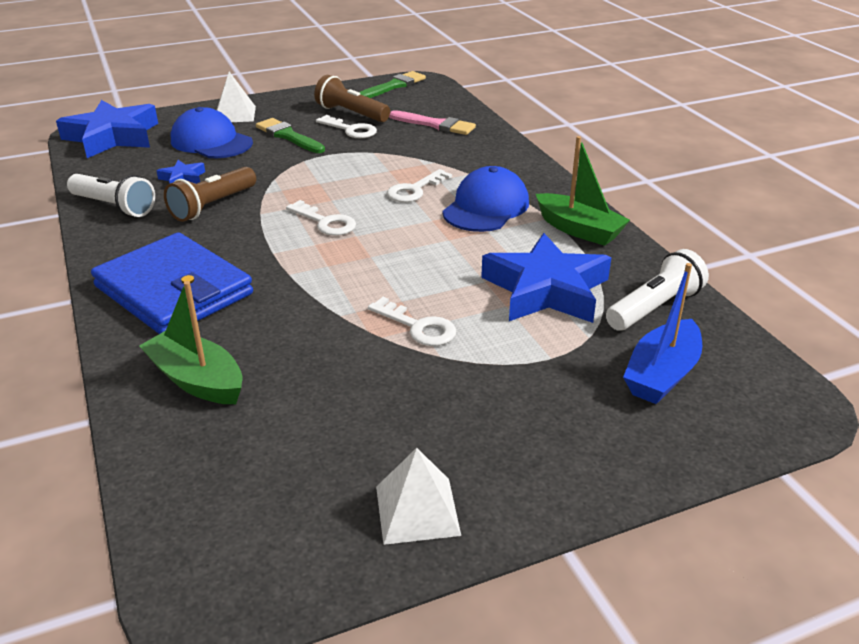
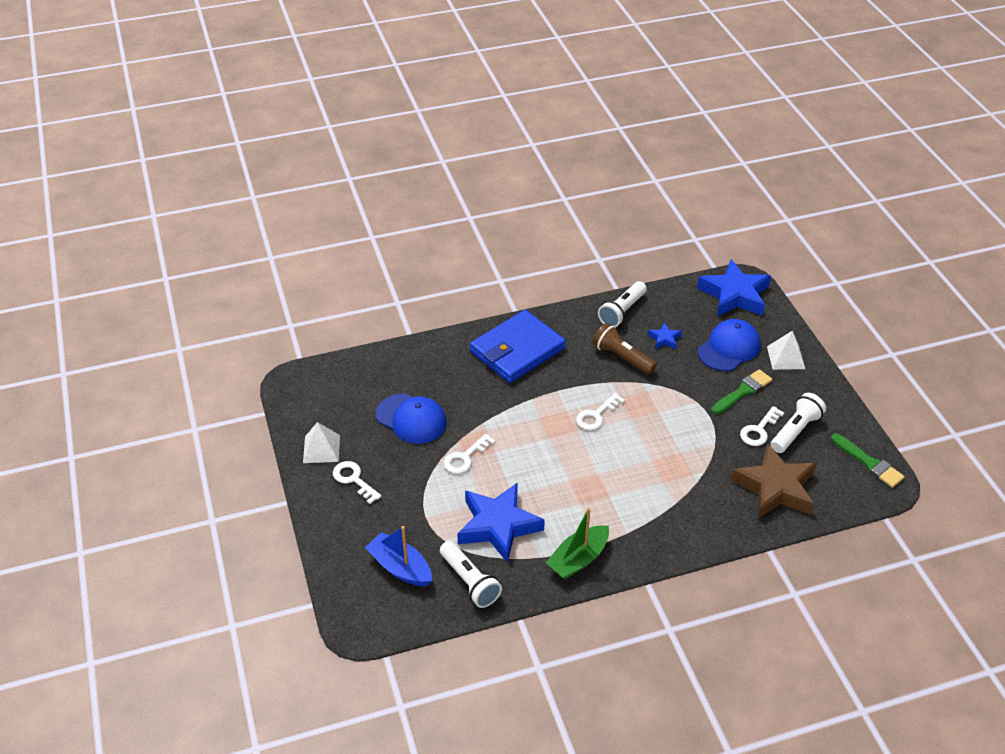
camera: 95 degrees right, 10 degrees up
(197, 380) = (431, 367): green boat -> none
(351, 114) = (795, 430): brown flashlight -> white flashlight
(414, 190) = (645, 466): white key -> white key (354, 479)
(435, 125) = (775, 488): pink brush -> brown star
(486, 207) = (616, 507): blue cap -> blue cap (411, 419)

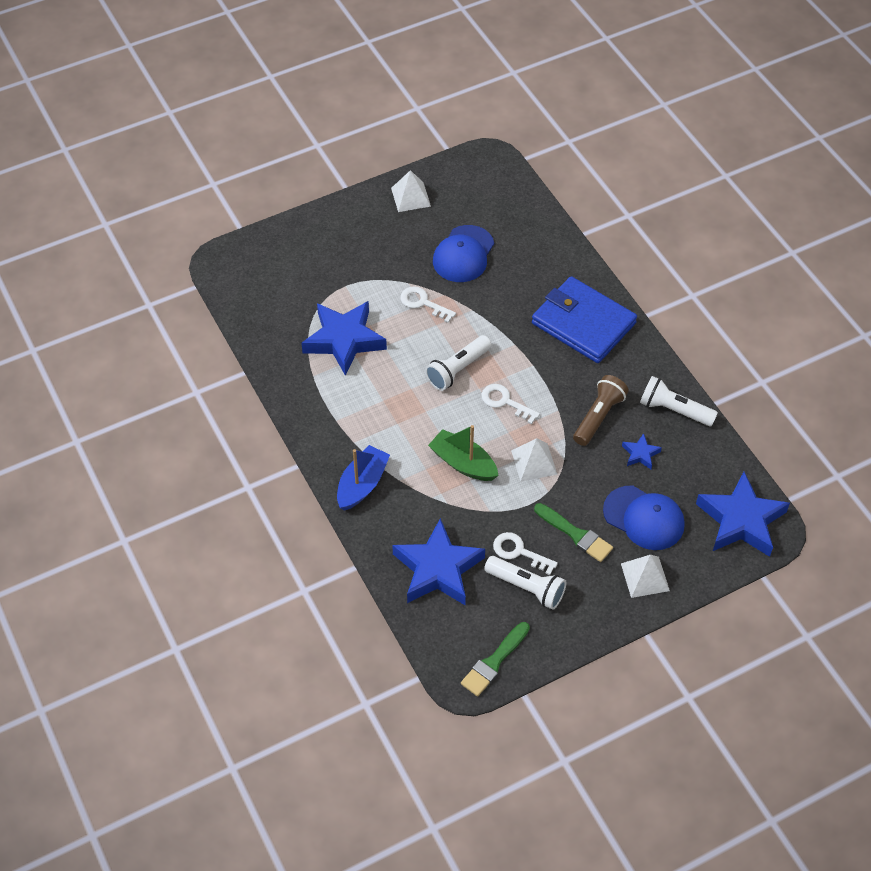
camera: 80 degrees right, 10 degrees up
(354, 479) = (378, 227): white key -> none
(400, 567) = (285, 278): blue boat -> blue boat (362, 484)
(470, 581) = (277, 329): white flashlight -> white flashlight (458, 370)
(578, 559) = (315, 406): green boat -> green boat (463, 463)
(665, 406) = (534, 462): none -> white pyramid
(775, 488) = (438, 569): brown star -> blue star

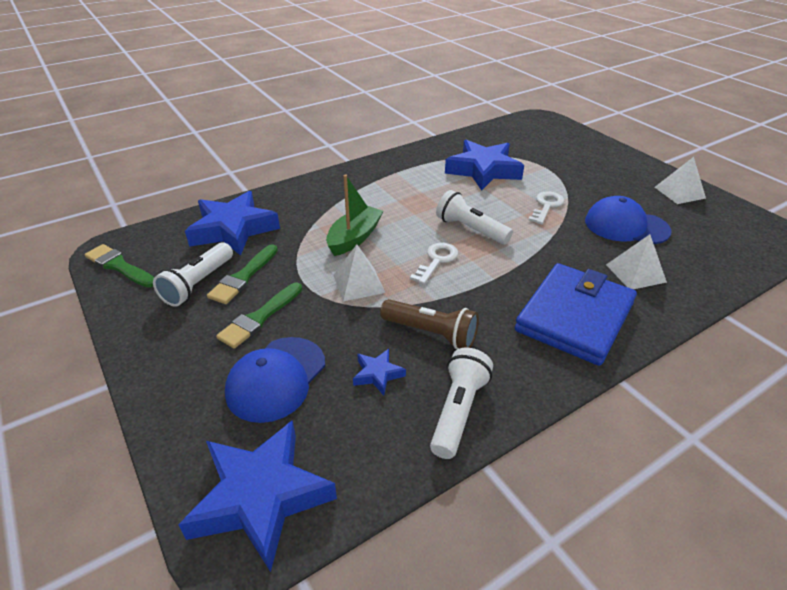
camera: 85 degrees right, 15 degrees down
(362, 484) = (329, 187): blue boat -> none
(519, 552) = (243, 277): white key -> green brush
(645, 577) = (187, 380): white pyramid -> white pyramid (635, 273)

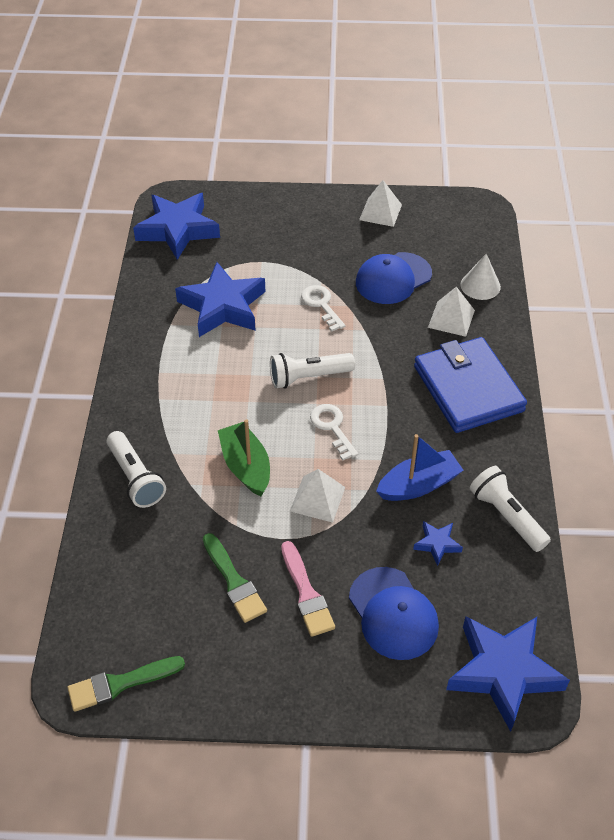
camera: 55 degrees left, 10 degrees up
(198, 284) = (214, 623): white flashlight -> white flashlight (136, 478)
(233, 229) = (140, 557): blue star -> blue star (178, 230)
(259, 318) = (306, 593): green brush -> pink brush
(431, 333) = (418, 485): brown flashlight -> blue boat
(698, 273) = (480, 285): none -> white cone

